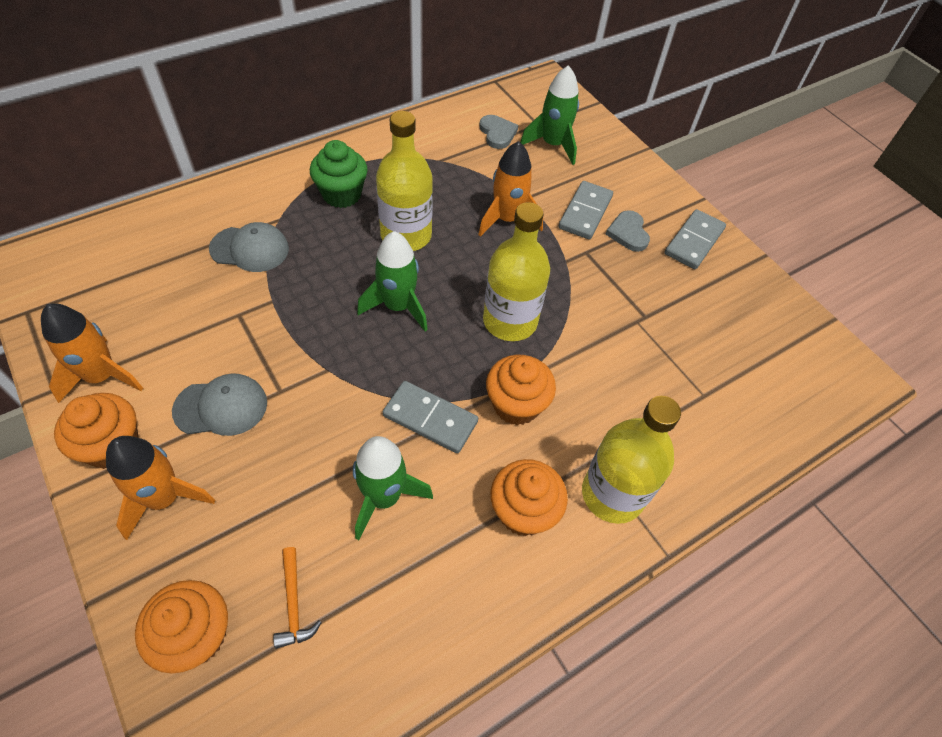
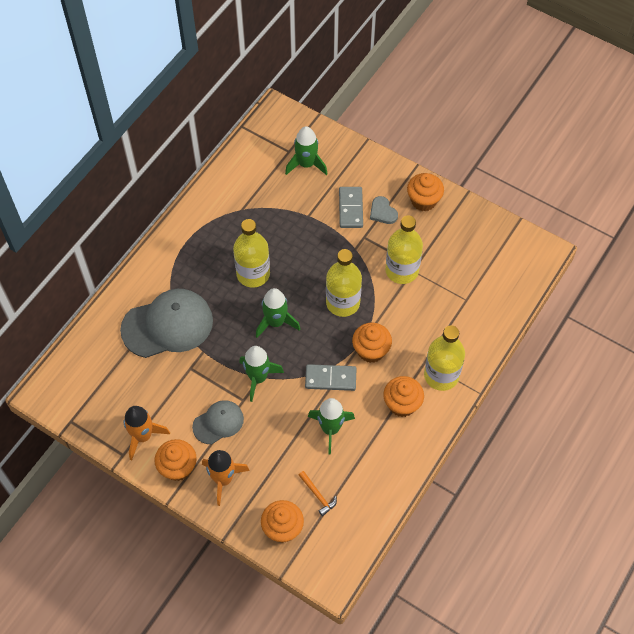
camera: 20 degrees left, 5 degrees up
(250, 249) = (167, 325): grey cap -> grey cap, size x1.82
(323, 370) = (258, 378): none -> green rocket
(342, 194) = (197, 263): green cupcake -> none
(497, 133) = (266, 171): grey heart -> none
(507, 219) = (306, 235): orange rocket -> none
(620, 314) = (402, 270): none -> yellow bottle
(694, 242) = (423, 201): grey domino -> orange cupcake

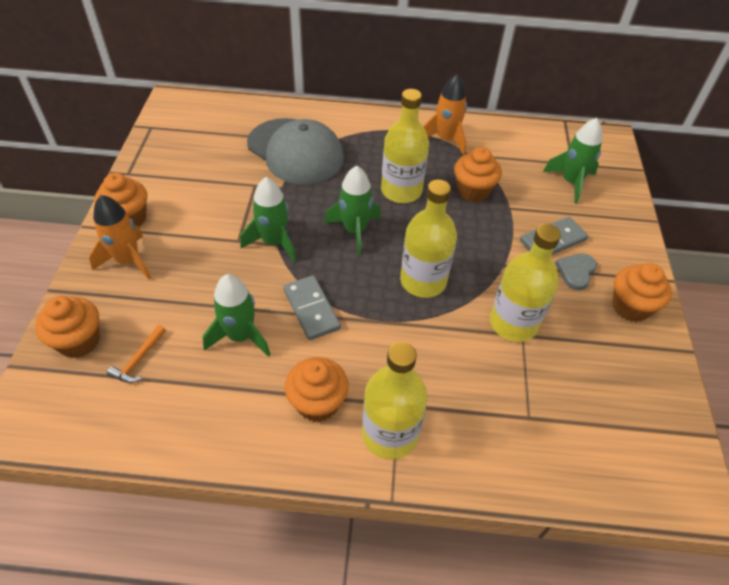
camera: 60 degrees right, 10 degrees down
(143, 436) = (156, 179): orange rocket -> orange rocket (445, 139)
(218, 422) = (199, 230): grey cap -> none
(371, 350) = (376, 335): orange cupcake -> orange cupcake (473, 191)

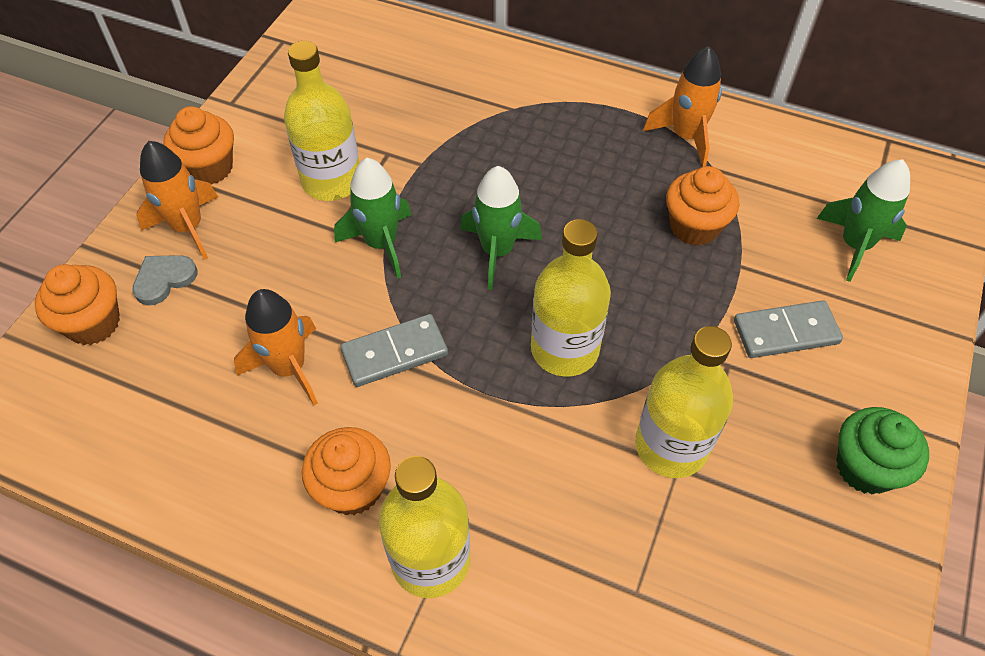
camera: 20 degrees right, 5 degrees up
(139, 360) = (154, 367): orange hammer -> none
(240, 336) = (289, 368): green rocket -> orange rocket
(295, 151) = (461, 113): grey cap -> none
(311, 309) = (394, 353): grey domino -> grey domino turned 75 degrees clockwise
(401, 191) = (587, 204): yellow bottle -> yellow bottle (332, 181)
(576, 272) = (801, 390): grey heart -> grey heart (164, 279)
(630, 307) = (865, 467): orange cupcake -> green cupcake

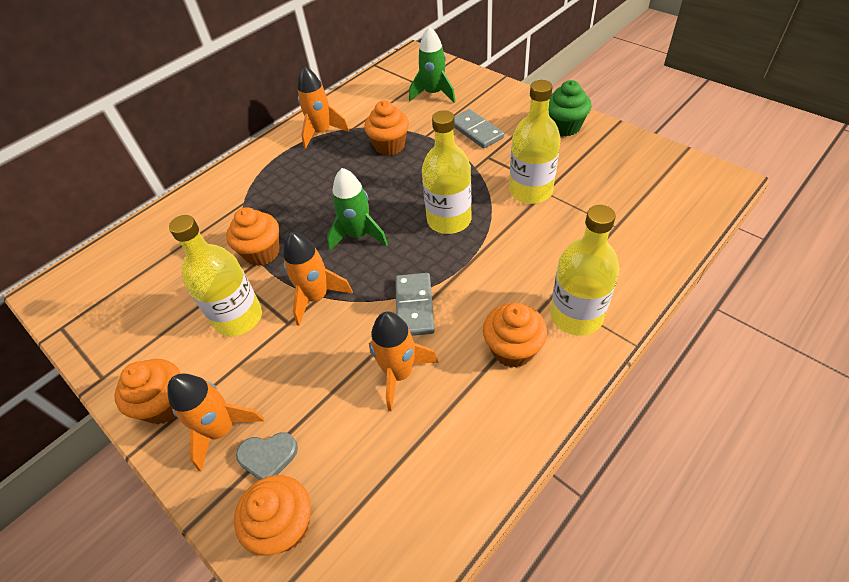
camera: 65 degrees left, 5 degrees down
(164, 279) = (268, 456): grey heart -> grey heart turned 75 degrees counterclockwise
(381, 243) = (316, 297): green rocket -> orange rocket
(435, 162) = (262, 252): none -> orange cupcake
(786, 332) = (476, 131): grey domino -> grey domino turned 45 degrees counterclockwise

